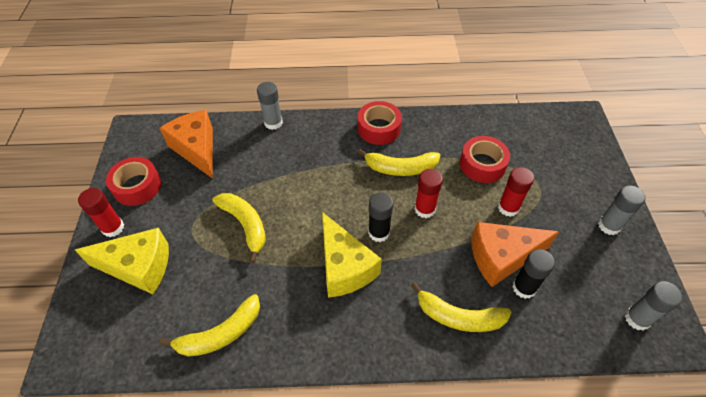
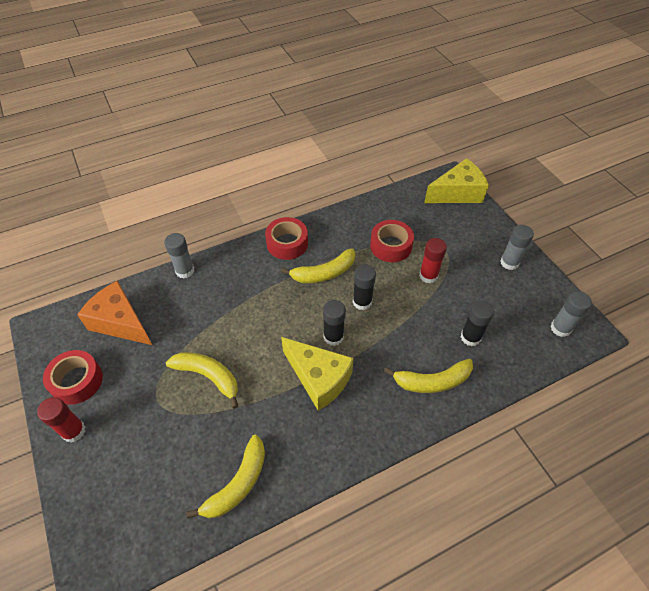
camera: 25 degrees left, 0 degrees up
(139, 267) = (123, 457): yellow cheese -> yellow cheese (457, 193)
(424, 209) = (362, 302): red glue stick -> black glue stick
(502, 257) = (442, 319): orange cheese -> none

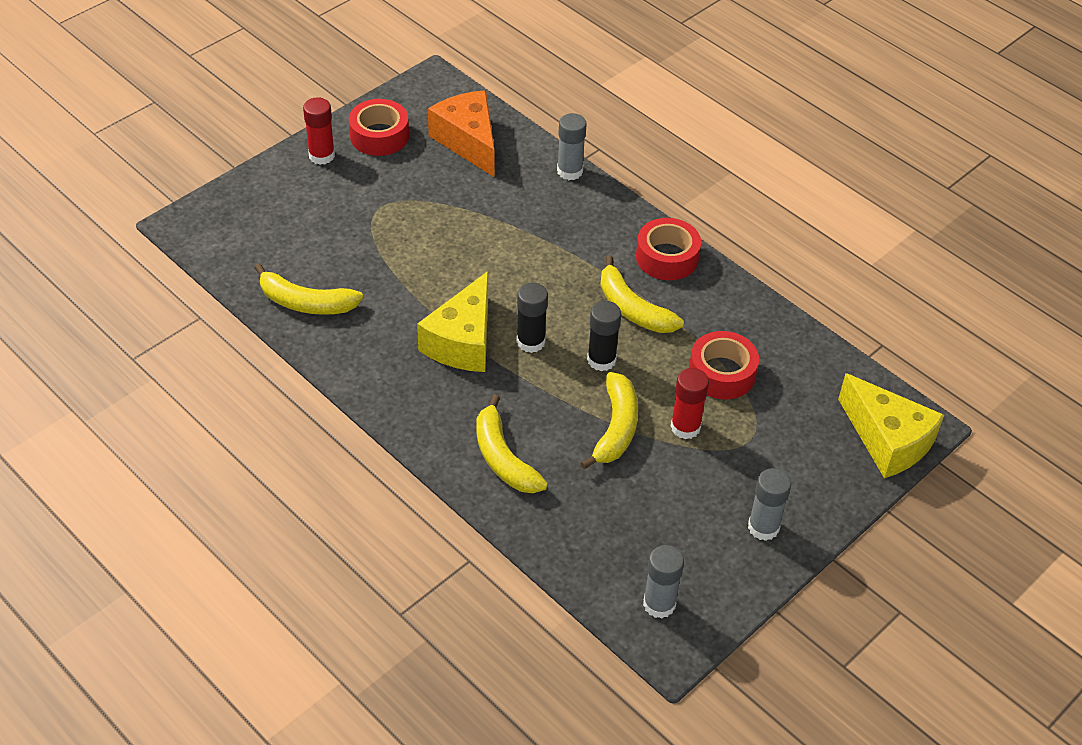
camera: 70 degrees right, 5 degrees down
(120, 322) = (468, 141): orange cheese -> orange cheese turned 45 degrees counterclockwise
(208, 376) = (426, 240): yellow banana -> yellow banana (616, 428)
(470, 337) = (594, 492): black glue stick -> none

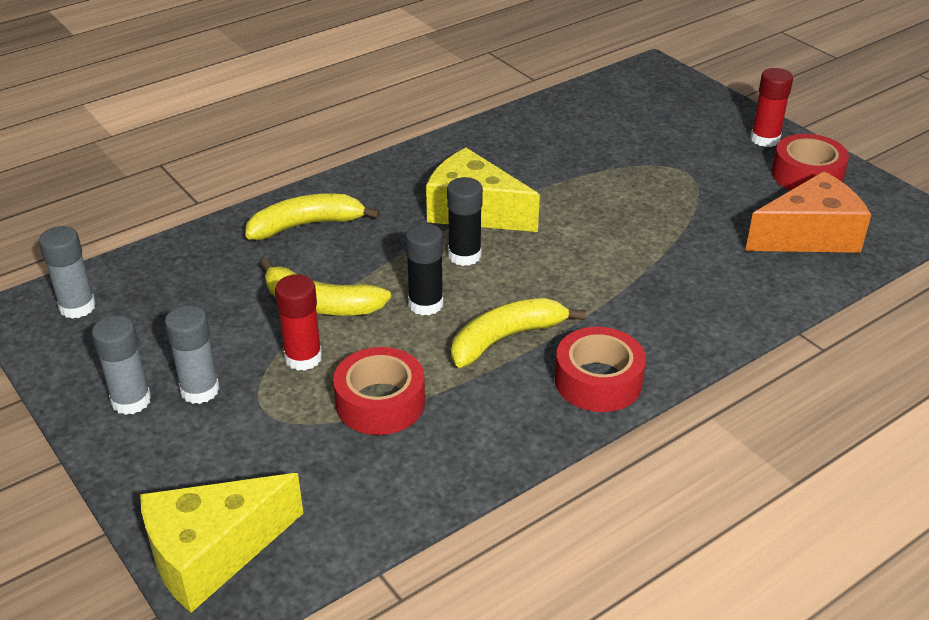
camera: 100 degrees right, 10 degrees down
(306, 302) = (542, 125): yellow banana -> none
(569, 171) = (765, 312): grey glue stick -> grey glue stick (200, 390)

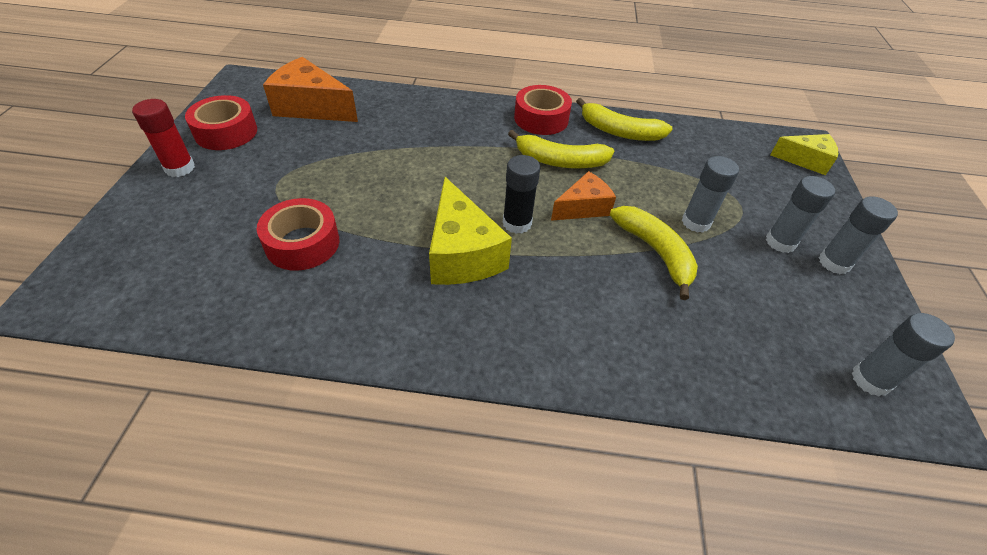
camera: 140 degrees left, 10 degrees up
(212, 554) = (805, 160): yellow cheese -> yellow cheese, size x0.62
(303, 358) = (696, 222): red glue stick -> grey glue stick
(306, 225) = (608, 335): yellow banana -> yellow banana (619, 131)
(380, 402) = (667, 172): red tape -> red tape (302, 243)
(425, 304) = (583, 207): black glue stick -> orange cheese

